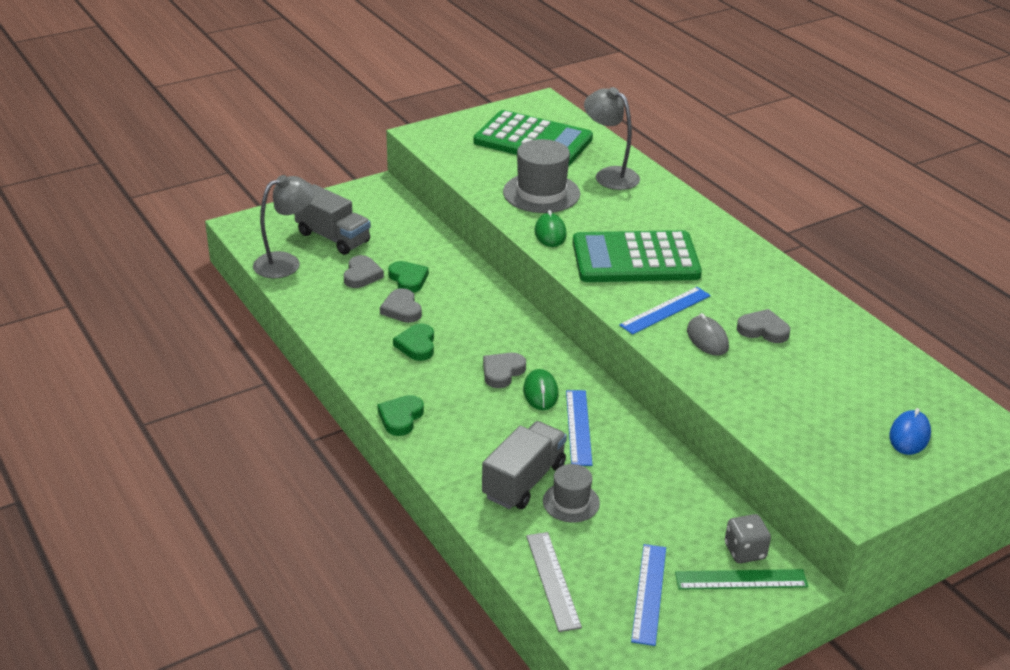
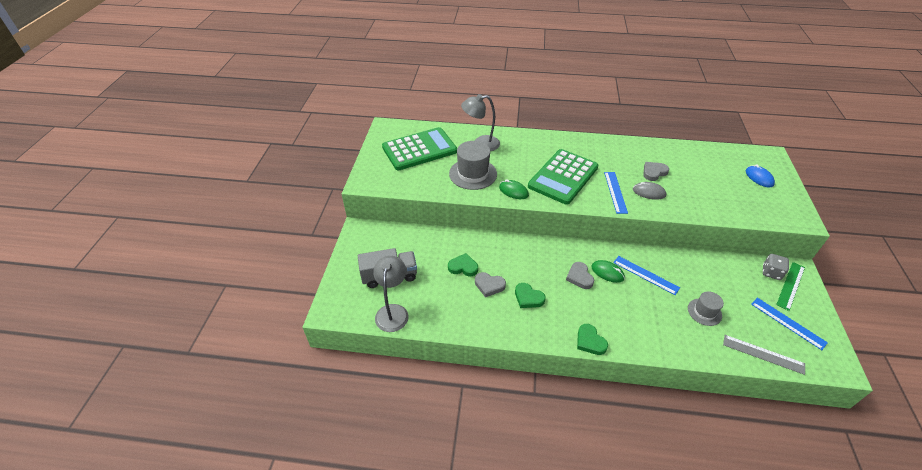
camera: 50 degrees left, 10 degrees up
(362, 275) = (440, 284): grey heart -> none
(524, 481) = (677, 320): grey truck -> none

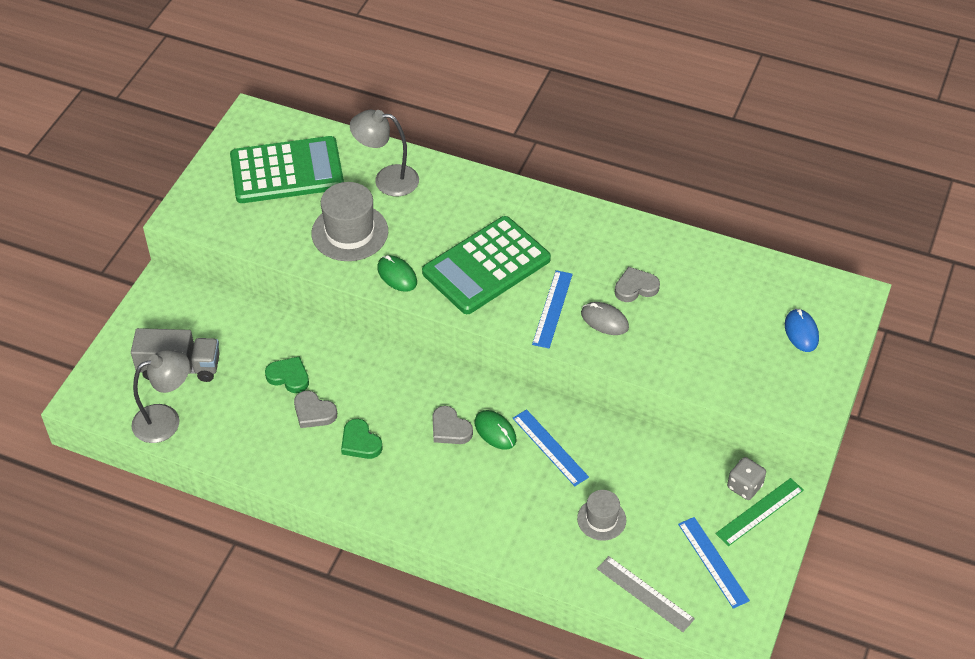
camera: 15 degrees right, 5 degrees up
(393, 311) = (166, 420): grey lamp -> grey lamp turned 45 degrees clockwise
(579, 277) = (450, 429): grey heart -> grey heart turned 45 degrees counterclockwise
(590, 341) = (414, 521): green heart -> none

